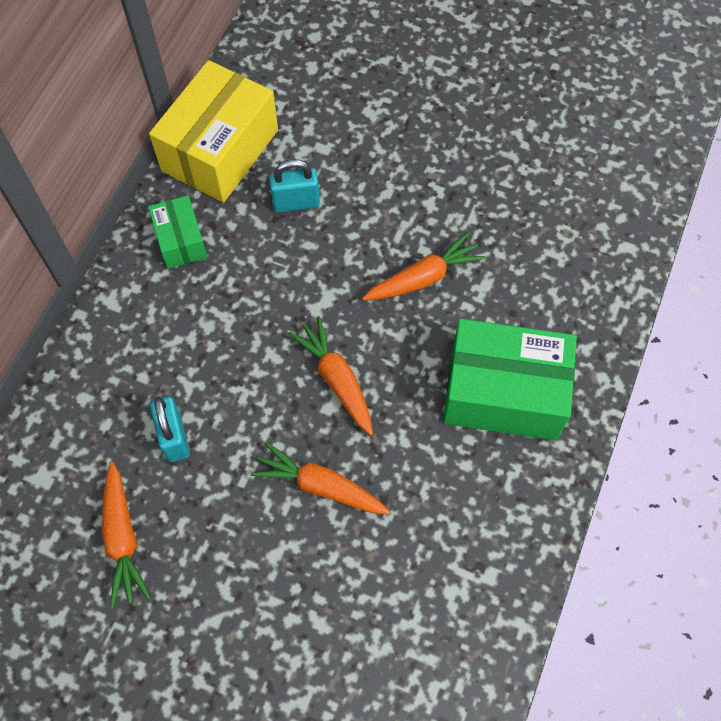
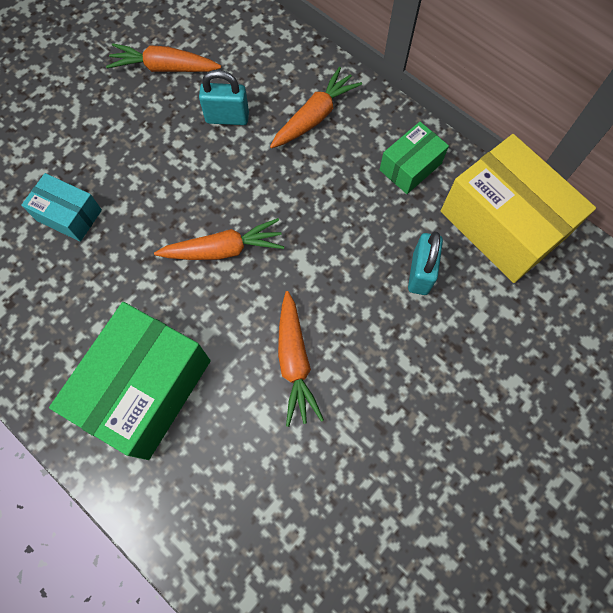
camera: 110 degrees right, 5 degrees up
(181, 240) = (410, 167): green box -> green box turned 45 degrees counterclockwise
(320, 486) = (137, 207): orange carrot -> orange carrot (314, 117)
(356, 555) = (69, 215): none -> turquoise box

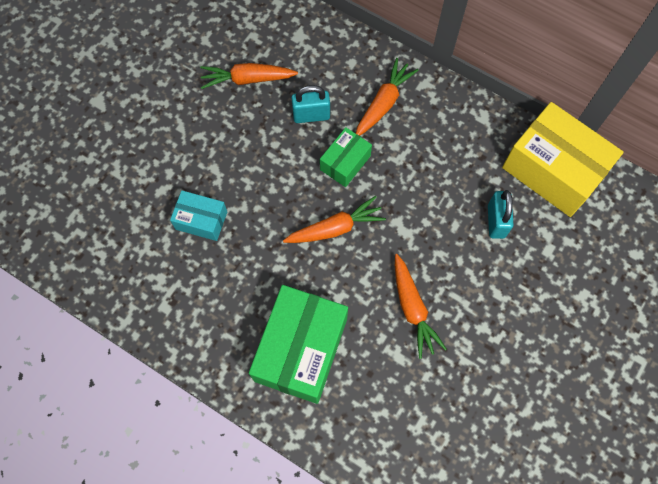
camera: 10 degrees left, 0 degrees up
(410, 167) = (471, 134): green box -> green box (345, 163)

